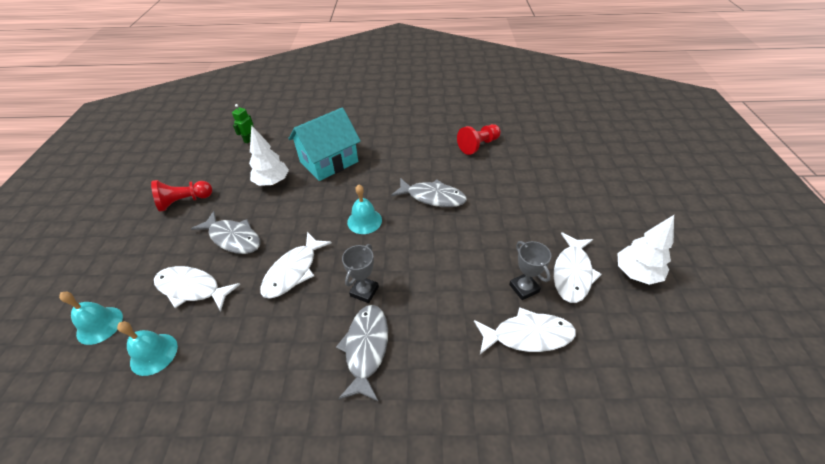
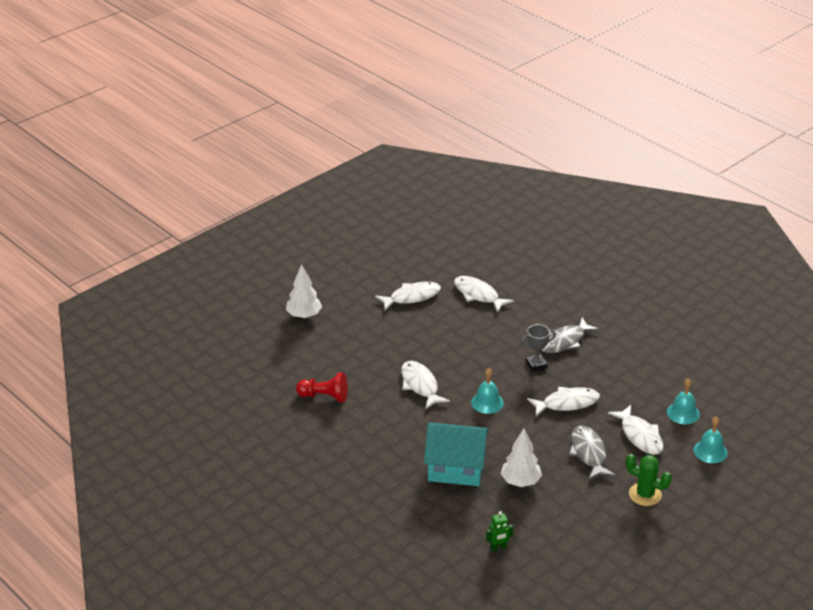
camera: 135 degrees left, 10 degrees down
(156, 236) = (645, 494): none -> green cactus
(184, 201) = (605, 513): red pawn -> none
(432, 197) = (420, 385): grey fish -> white fish
(524, 288) = (448, 309): grey trophy -> none
(636, 273) = (380, 276): white tree -> white tree (304, 315)

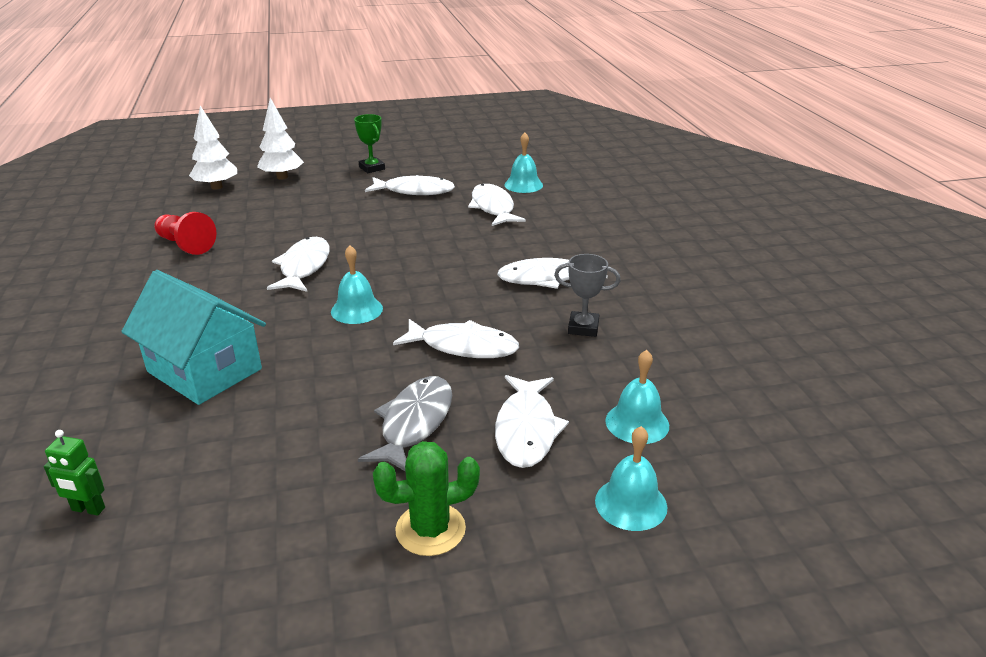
camera: 30 degrees right, 5 degrees down
(356, 284) = (372, 168): none -> green trophy
(476, 266) = (523, 185): none -> turquoise bell
(520, 482) = (262, 423): white tree -> white tree (216, 187)
(536, 365) = (476, 290): grey trophy -> grey trophy (583, 328)
(565, 341) = (546, 278): grey fish -> white fish
(645, 494) = (430, 529): green cactus -> green cactus turned 75 degrees counterclockwise

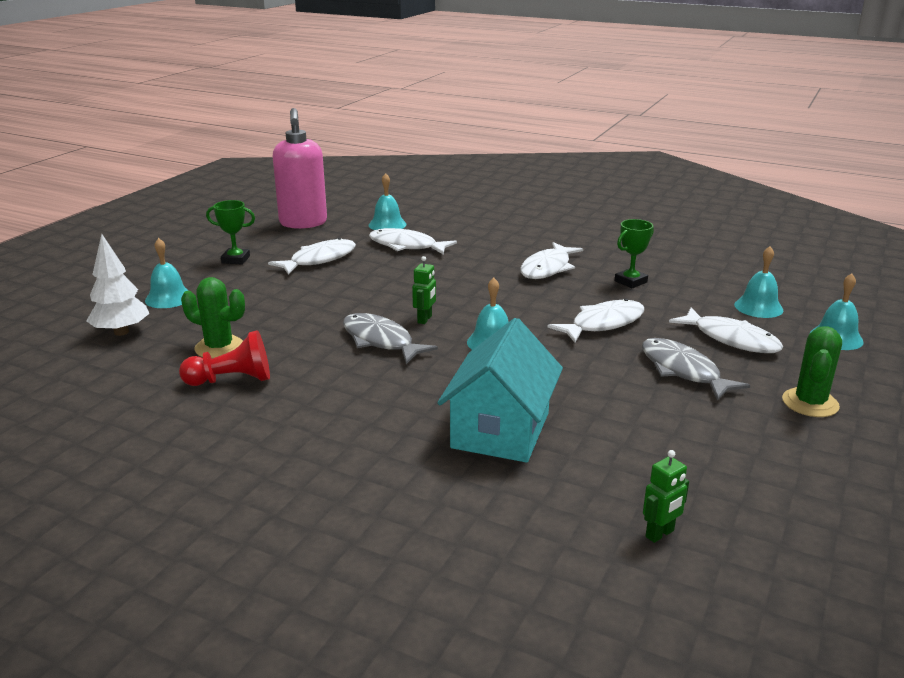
camera: 50 degrees left, 5 degrees down
(204, 370) = (500, 430): turquoise house -> turquoise house turned 60 degrees counterclockwise
(228, 221) = (219, 347): none -> green cactus
(282, 177) = (168, 298): white tree -> turquoise bell
(303, 267) = (380, 341): white fish -> grey fish
(363, 268) = (425, 319): none -> green robot
(472, 159) = (303, 223): none -> pink soap dispenser
(583, 328) = (630, 281): grey trophy -> green trophy

